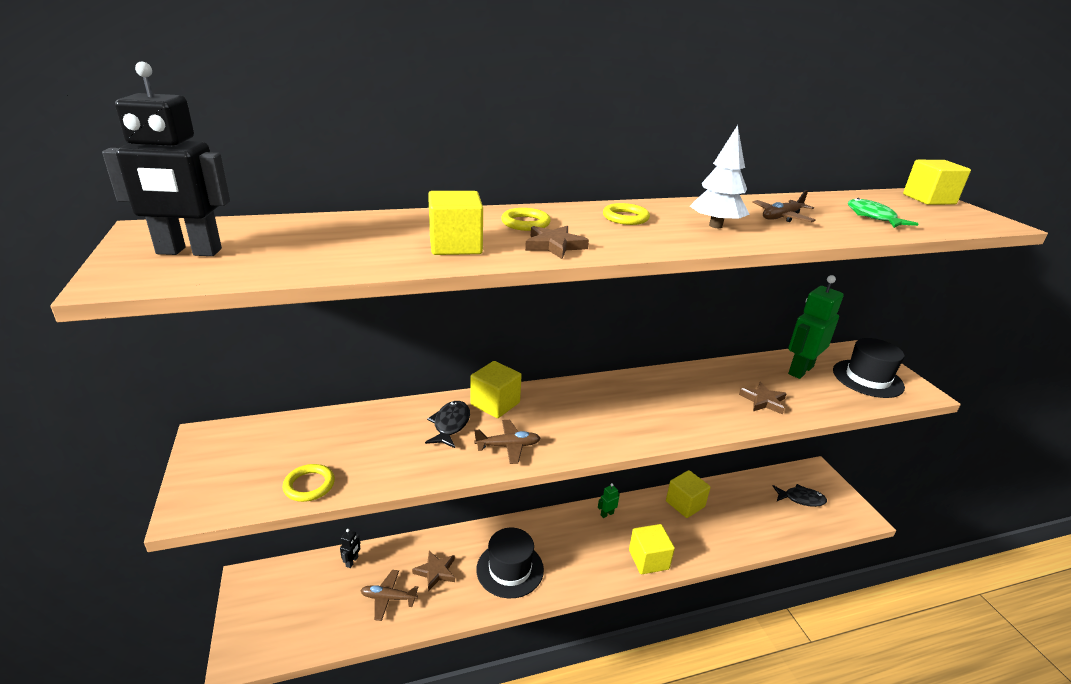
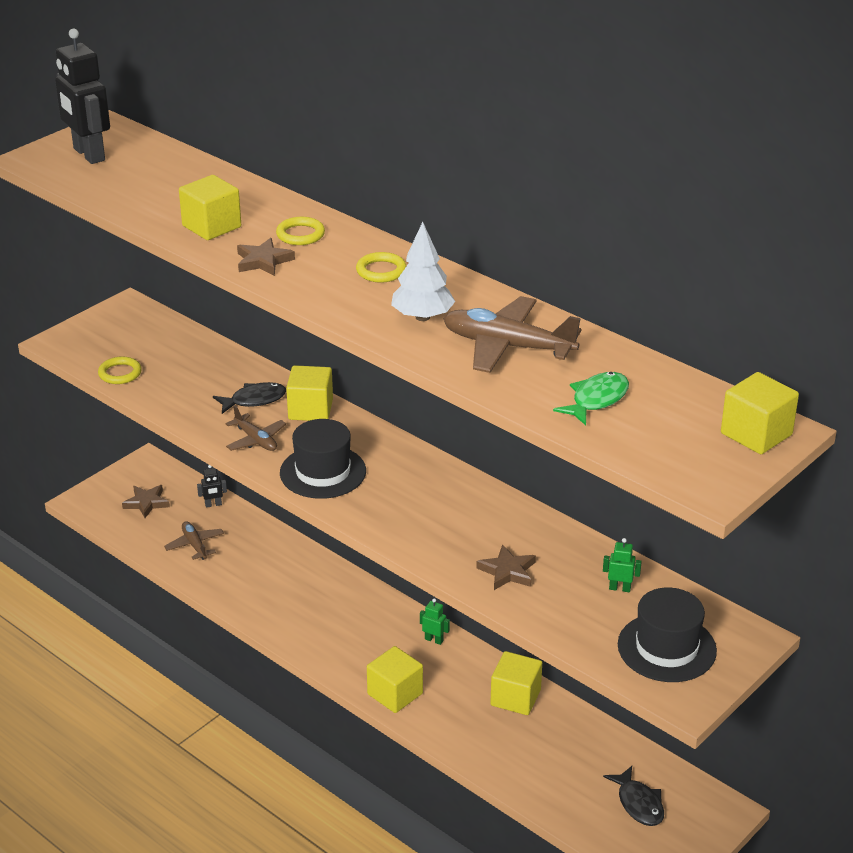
camera: 60 degrees right, 5 degrees up
(436, 572) = (246, 558): brown star -> brown star (146, 503)
(510, 569) = (291, 602): black hat -> black hat (323, 472)
(781, 217) = (507, 346): brown plane -> brown plane, size x1.75
(800, 370) = (619, 588): green robot -> green robot, size x0.43

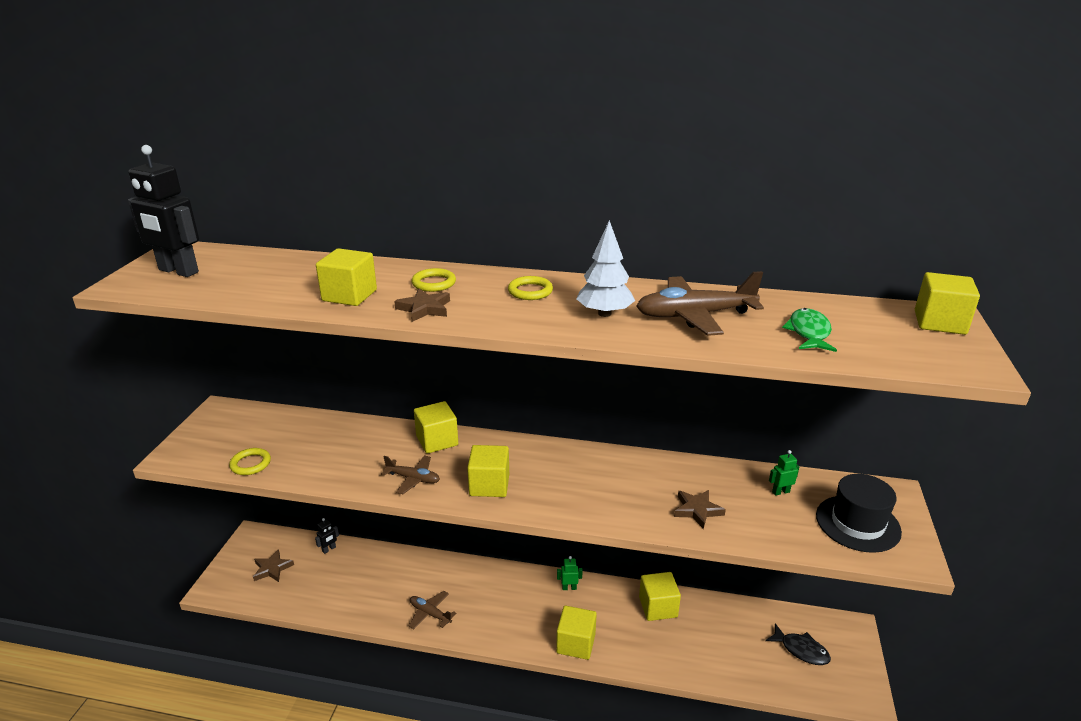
camera: 30 degrees left, 5 degrees down
(195, 545) = (335, 587): brown plane -> brown plane (430, 613)
(254, 400) = (385, 448): black fish -> none
(323, 472) = (489, 485): black hat -> yellow cube

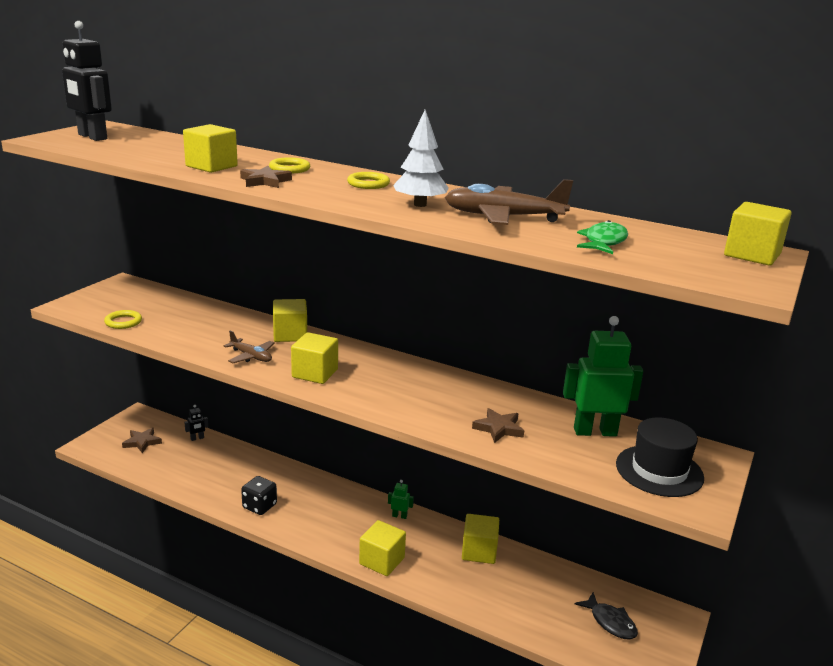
camera: 15 degrees right, 5 degrees down
(430, 613) = (259, 506): brown plane -> black dice
(780, 492) = (595, 431): green robot -> green robot, size x2.32

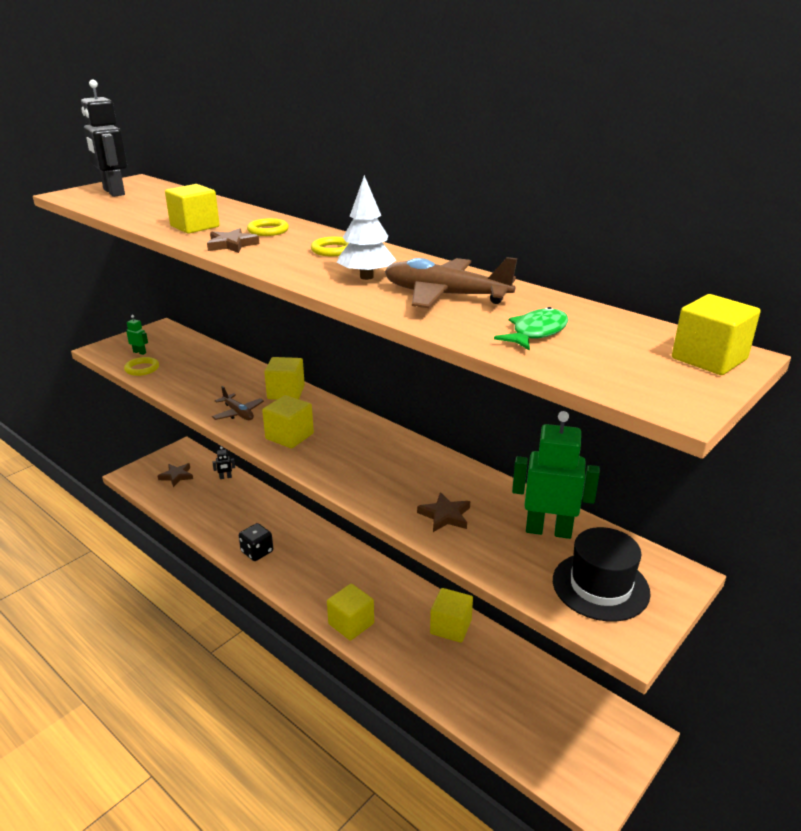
camera: 15 degrees right, 5 degrees up
(399, 516) = (384, 578): green robot -> green robot (139, 352)
(610, 622) = (562, 726): black fish -> none

